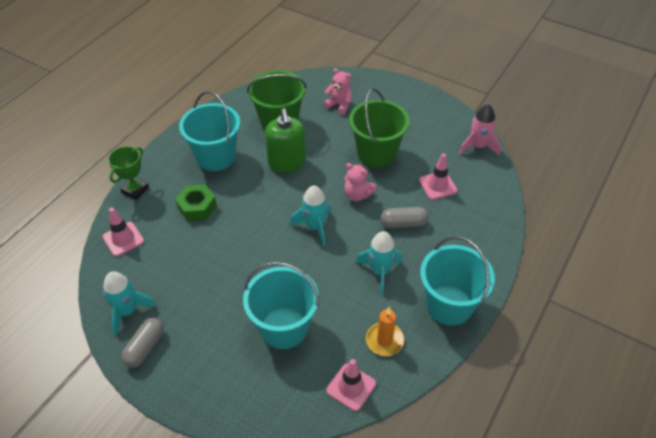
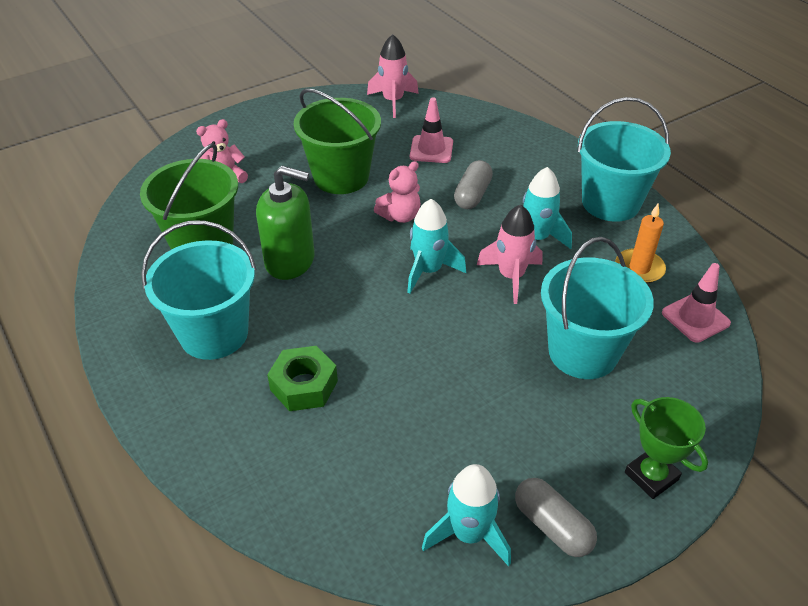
camera: 65 degrees left, 5 degrees down
(123, 239) = (307, 504): pink traffic cone -> none
(135, 190) = (204, 460): green trophy -> green trophy (651, 476)
(333, 269) = (511, 276): none -> pink rocket

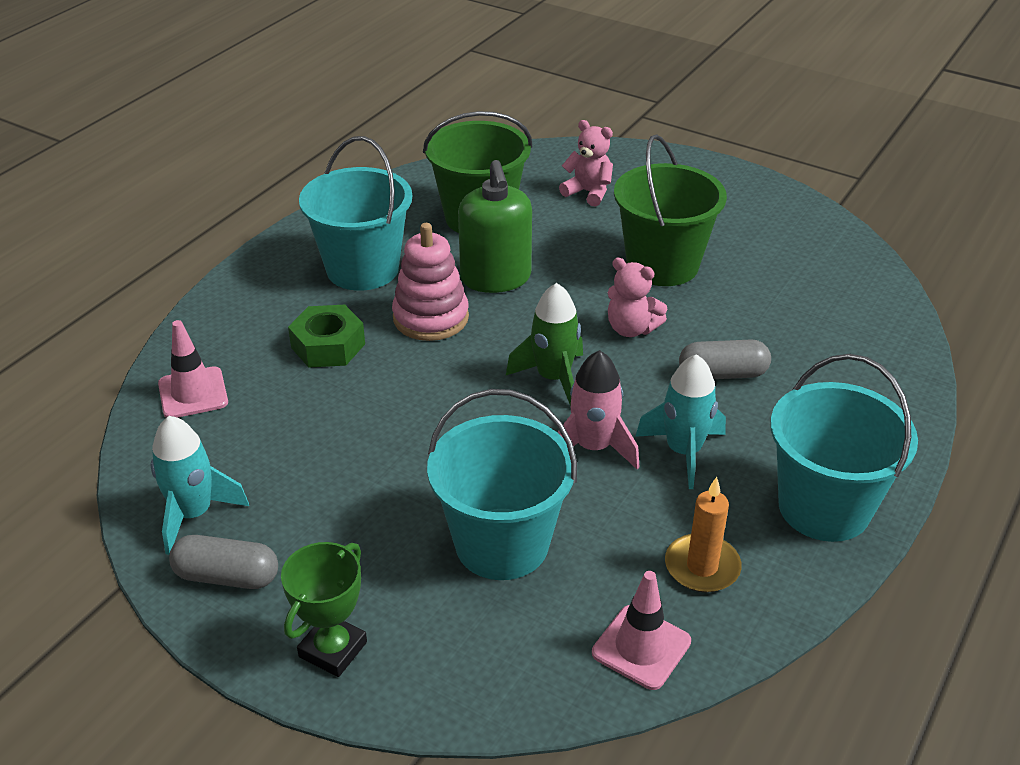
camera: 65 degrees right, 5 degrees down
(312, 312) = (431, 318): none -> pink stacking toy
(393, 101) = (851, 255): pink rocket -> none
(428, 271) = (553, 378): turquoise rocket -> green rocket
(431, 149) = (782, 315): pink traffic cone -> pink traffic cone (193, 393)
(552, 526) = (227, 576): grey capsule -> grey capsule turned 75 degrees clockwise

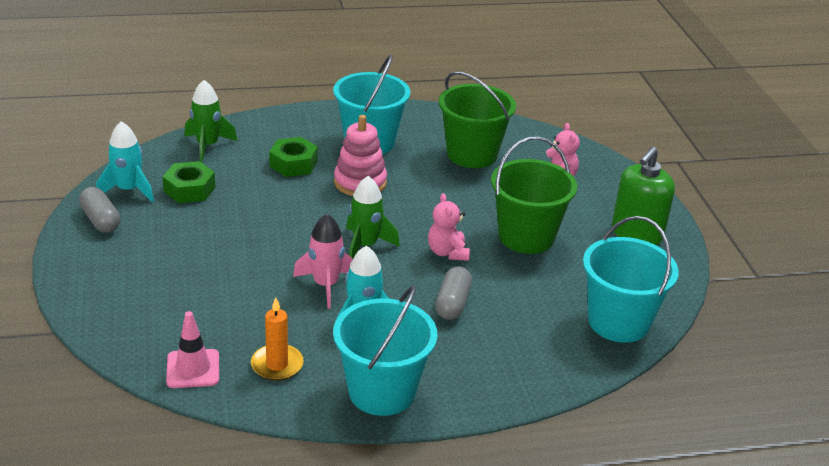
camera: 45 degrees right, 5 degrees down
(193, 393) = (207, 146): pink traffic cone -> green rocket
(266, 458) = (189, 189): none -> green nut
(333, 649) = (88, 273): green trophy -> none
(495, 278) = (425, 186): green soap dispenser -> green soap dispenser (636, 234)
(502, 544) = (215, 289): turquoise bucket -> turquoise bucket (618, 322)
(722, 374) = (453, 303): grey capsule -> grey capsule turned 60 degrees clockwise

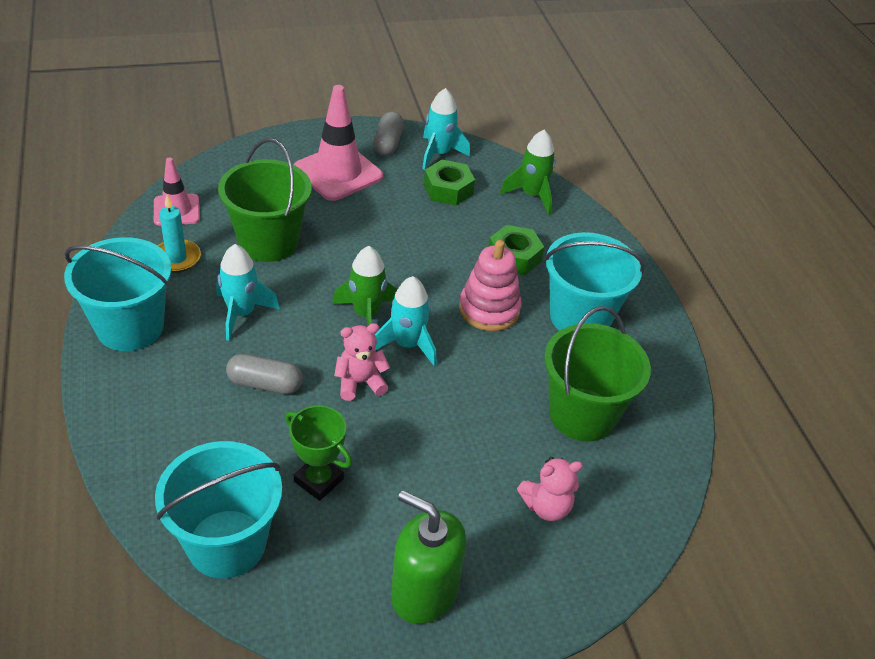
camera: 85 degrees right, 10 degrees up
(101, 220) = (388, 143): grey capsule -> grey capsule turned 45 degrees counterclockwise
(146, 254) = (338, 172): none -> pink traffic cone
(277, 365) = (176, 258): orange candle -> turquoise candle
(326, 285) = (295, 286): pink rocket -> none
(402, 226) = (407, 345): none -> turquoise rocket
(526, 237) = (400, 460): green bucket -> green bucket (268, 242)
(551, 276) = (318, 480): none -> green trophy

